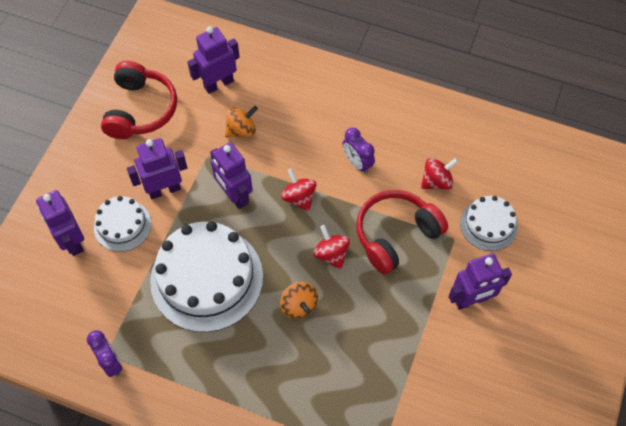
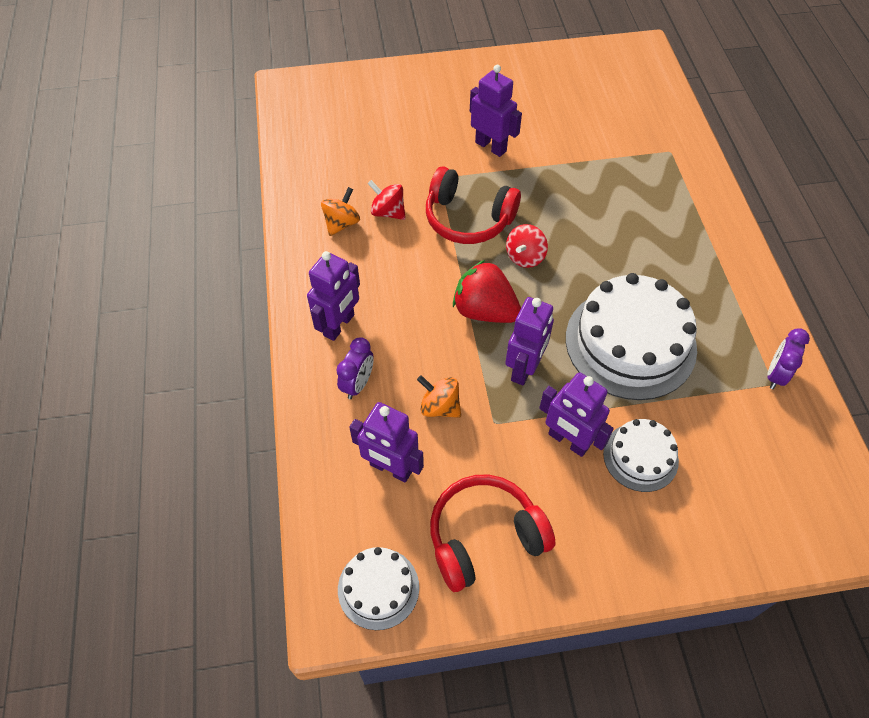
camera: 120 degrees left, 5 degrees down
(72, 241) = (699, 497): purple robot -> purple robot (339, 325)
(299, 197) = (484, 311): red spinning top -> red strawberry
(299, 306) = (594, 257): orange spinning top -> orange spinning top (342, 223)
(357, 163) = (409, 281): purple clock -> purple clock (358, 384)
(488, 225) = (409, 160): white cake -> white cake (378, 588)

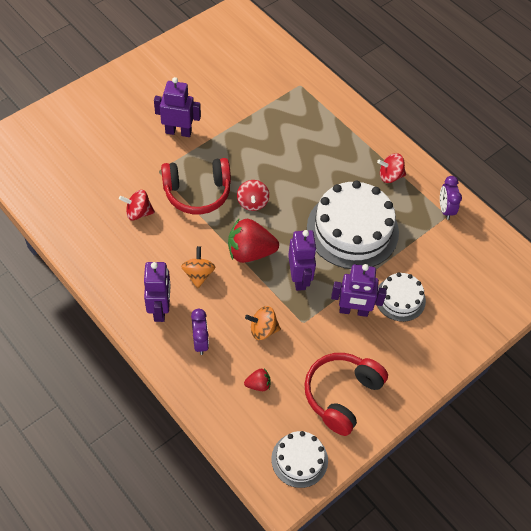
camera: 35 degrees left, 0 degrees up
(342, 223) = (111, 236): orange spinning top -> orange spinning top (198, 274)
(390, 468) = (258, 384): purple robot -> red strawberry
(722, 301) = (390, 176): none -> red spinning top

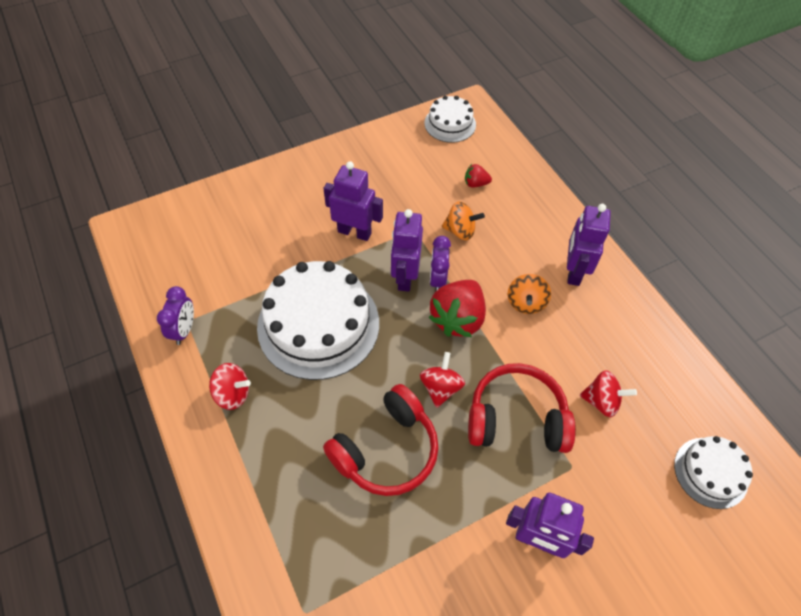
camera: 165 degrees left, 0 degrees up
(200, 342) = (530, 230): purple clock -> purple clock (438, 279)
(250, 252) = (457, 319): red strawberry -> red strawberry turned 105 degrees clockwise
(341, 395) = (395, 162): red headphones -> red headphones (386, 450)
(400, 299) = (297, 235): white cake -> white cake (710, 472)

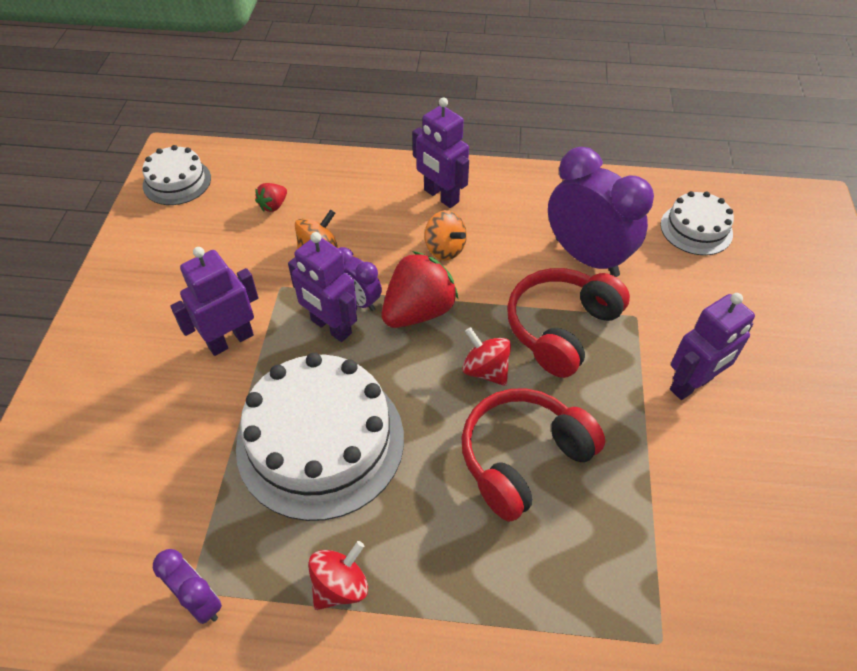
camera: 55 degrees left, 5 degrees down
(386, 450) = (523, 458): red headphones -> red headphones turned 120 degrees counterclockwise
(457, 319) = (418, 311): red strawberry -> red strawberry turned 105 degrees counterclockwise
(601, 401) = (586, 257): red spinning top -> purple clock

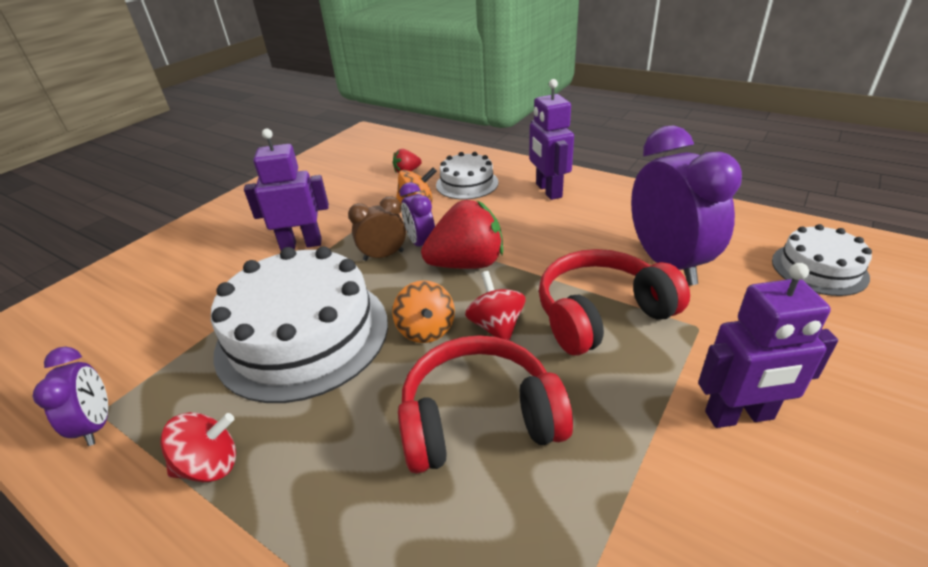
camera: 30 degrees right, 15 degrees down
(177, 182) = (353, 147): white cake -> white cake (467, 183)
(330, 327) = (383, 256): purple robot -> brown clock
(445, 249) = (525, 226): orange spinning top -> orange spinning top (426, 330)

